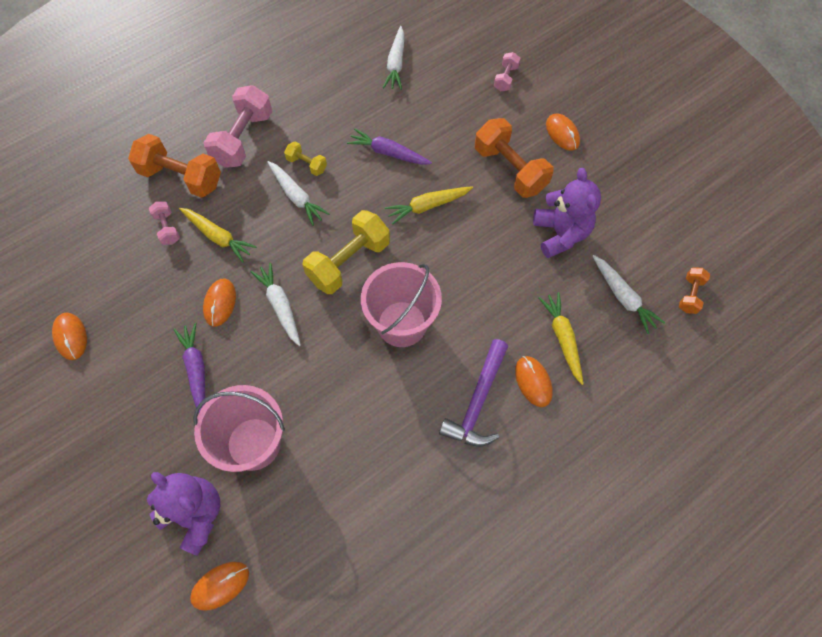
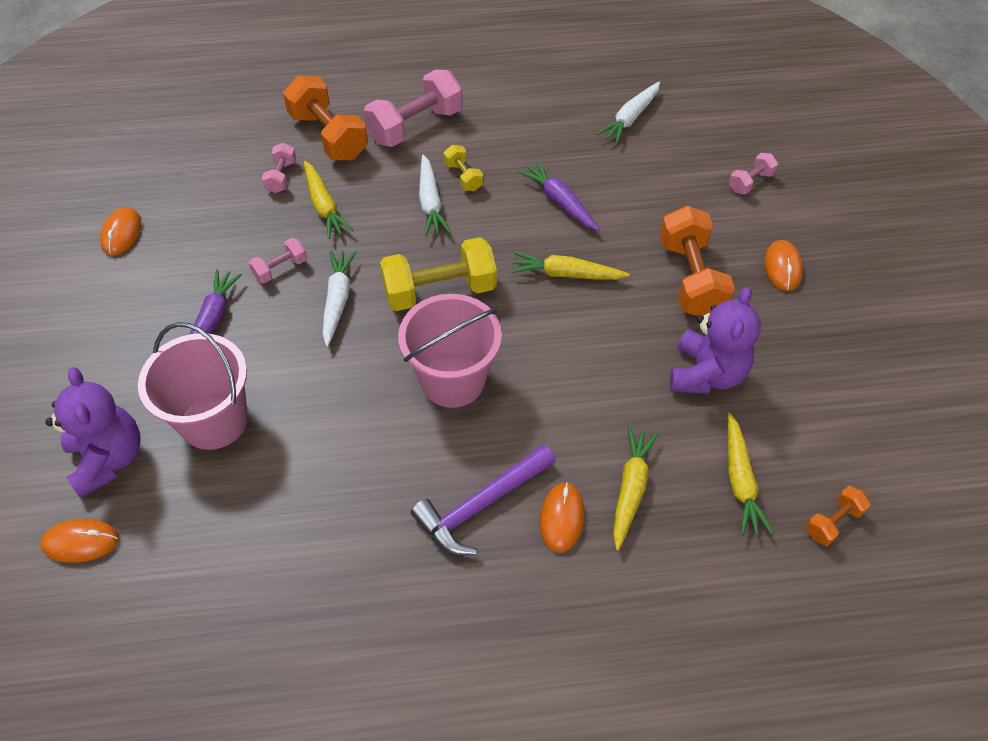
camera: 30 degrees right, 10 degrees down
(220, 303) = (280, 269): orange mouse -> pink dumbbell
(623, 297) = (740, 481): white carrot -> yellow carrot

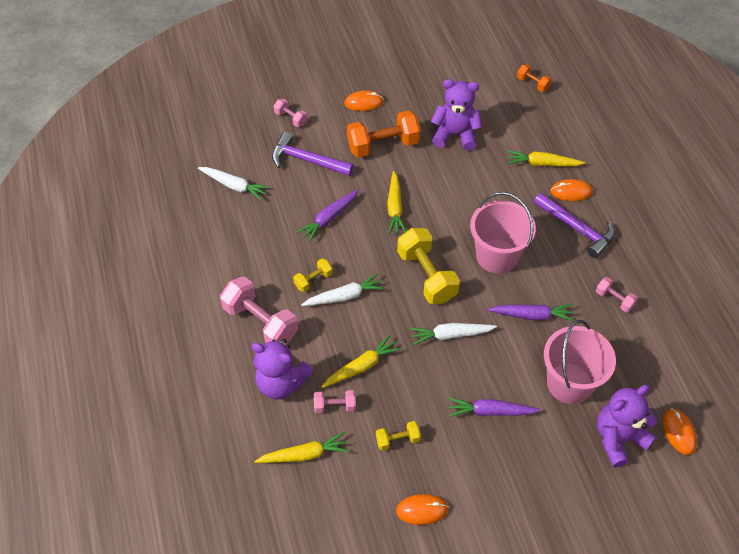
camera: 100 degrees left, 0 degrees up
(215, 225) = (397, 440): none -> yellow dumbbell
(280, 269) = (431, 379): pink dumbbell -> pink dumbbell (614, 299)
(329, 136) = (281, 383): orange dumbbell -> purple teddy bear
(338, 401) = (532, 315): none -> purple carrot
(668, 191) = (307, 160): none -> purple hammer
(740, 481) = (521, 119): yellow carrot -> yellow carrot (304, 454)

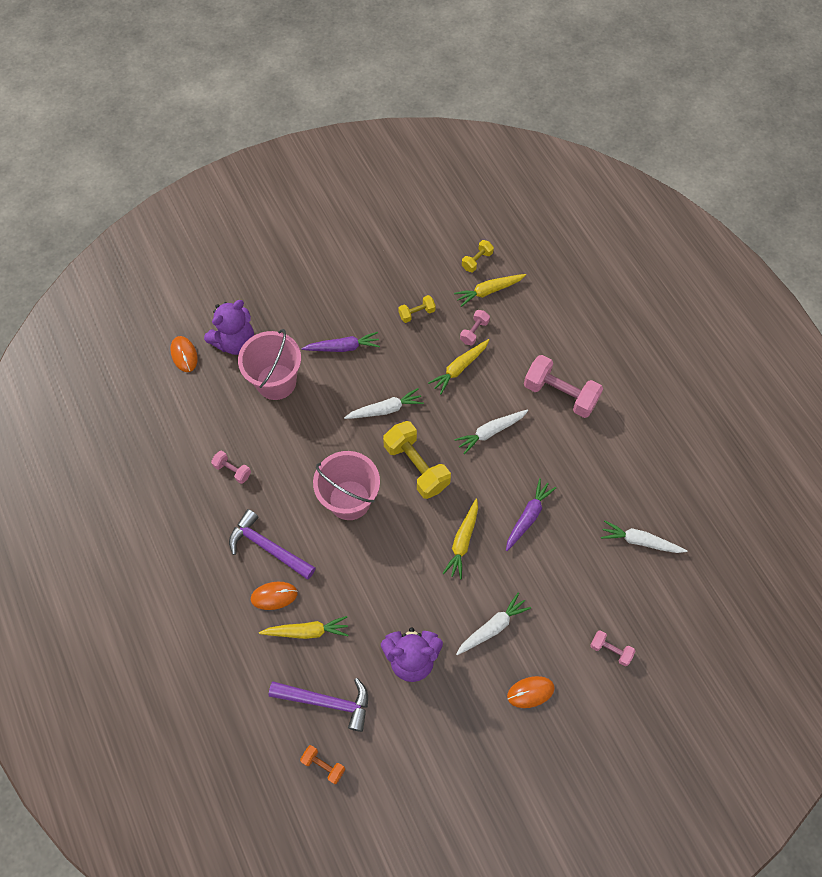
camera: 170 degrees right, 10 degrees up
(281, 383) = (524, 343): purple teddy bear -> none
(307, 160) = (573, 590): purple hammer -> purple hammer (327, 701)
(313, 280) = (524, 444): yellow dumbbell -> yellow dumbbell (477, 261)
(335, 406) = (474, 332): pink dumbbell -> pink dumbbell turned 45 degrees counterclockwise
(383, 145) = (492, 627): orange dumbbell -> white carrot
(395, 208) = (462, 541): yellow carrot -> yellow carrot turned 150 degrees counterclockwise
(422, 510) = (389, 266): orange mouse -> none
(532, 315) = (311, 441): purple carrot -> none

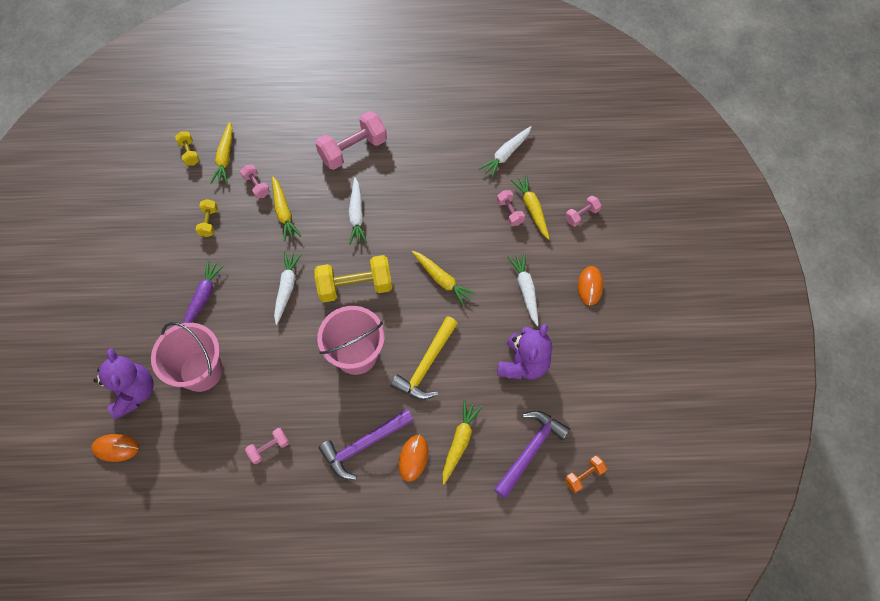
camera: 65 degrees left, 0 degrees up
(368, 567) = (426, 365): none -> yellow hammer
(528, 516) = (446, 221): purple carrot -> none
(573, 574) = (510, 212): none -> pink dumbbell
(589, 595) = (532, 209): none -> yellow carrot

